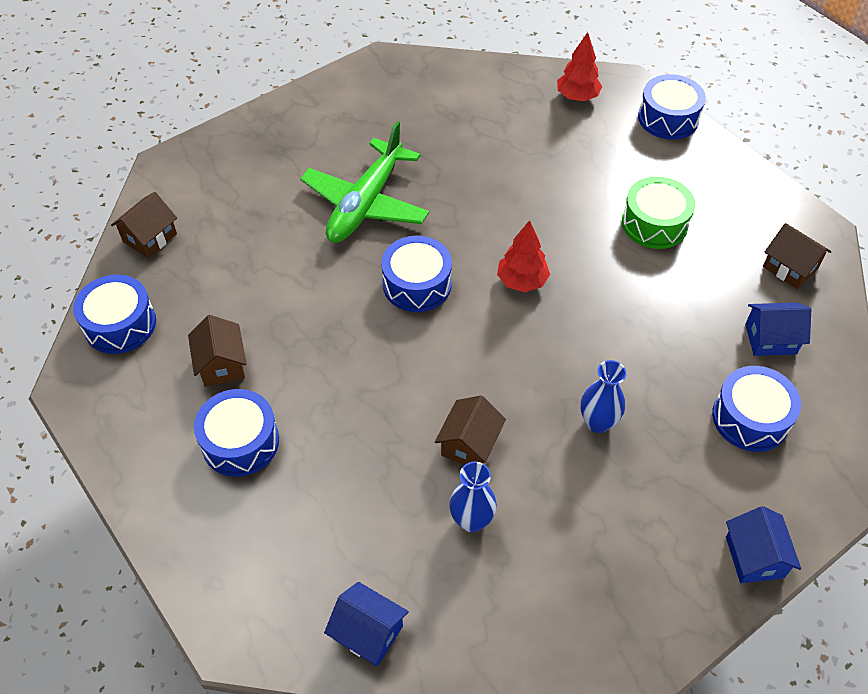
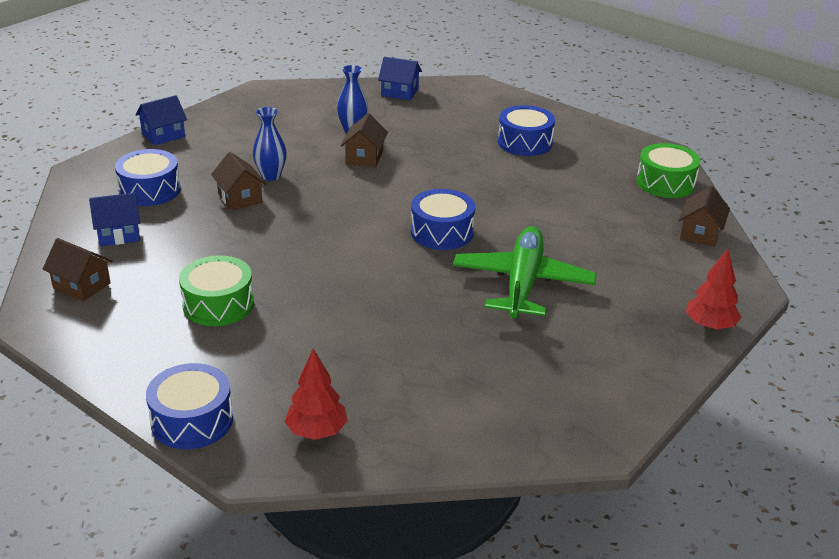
camera: 165 degrees right, 20 degrees down
(120, 324) = (665, 183): blue drum -> green drum
(222, 364) = (568, 172): brown house -> brown house (240, 198)
(522, 281) = (347, 245): red tree -> red tree (709, 326)
(754, 557) = (163, 135): blue house -> blue house turned 75 degrees clockwise

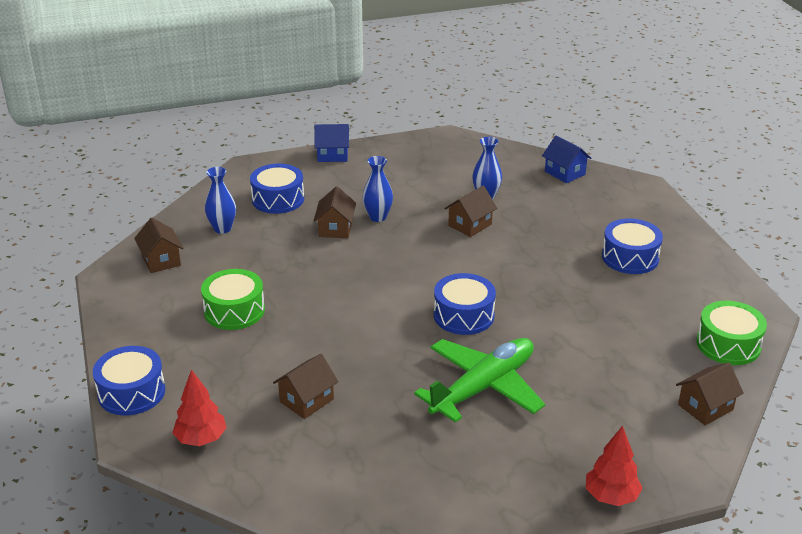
camera: 35 degrees right, 0 degrees up
(119, 234) = (222, 228): blue house -> blue vase
(381, 355) = (306, 400): none -> brown house

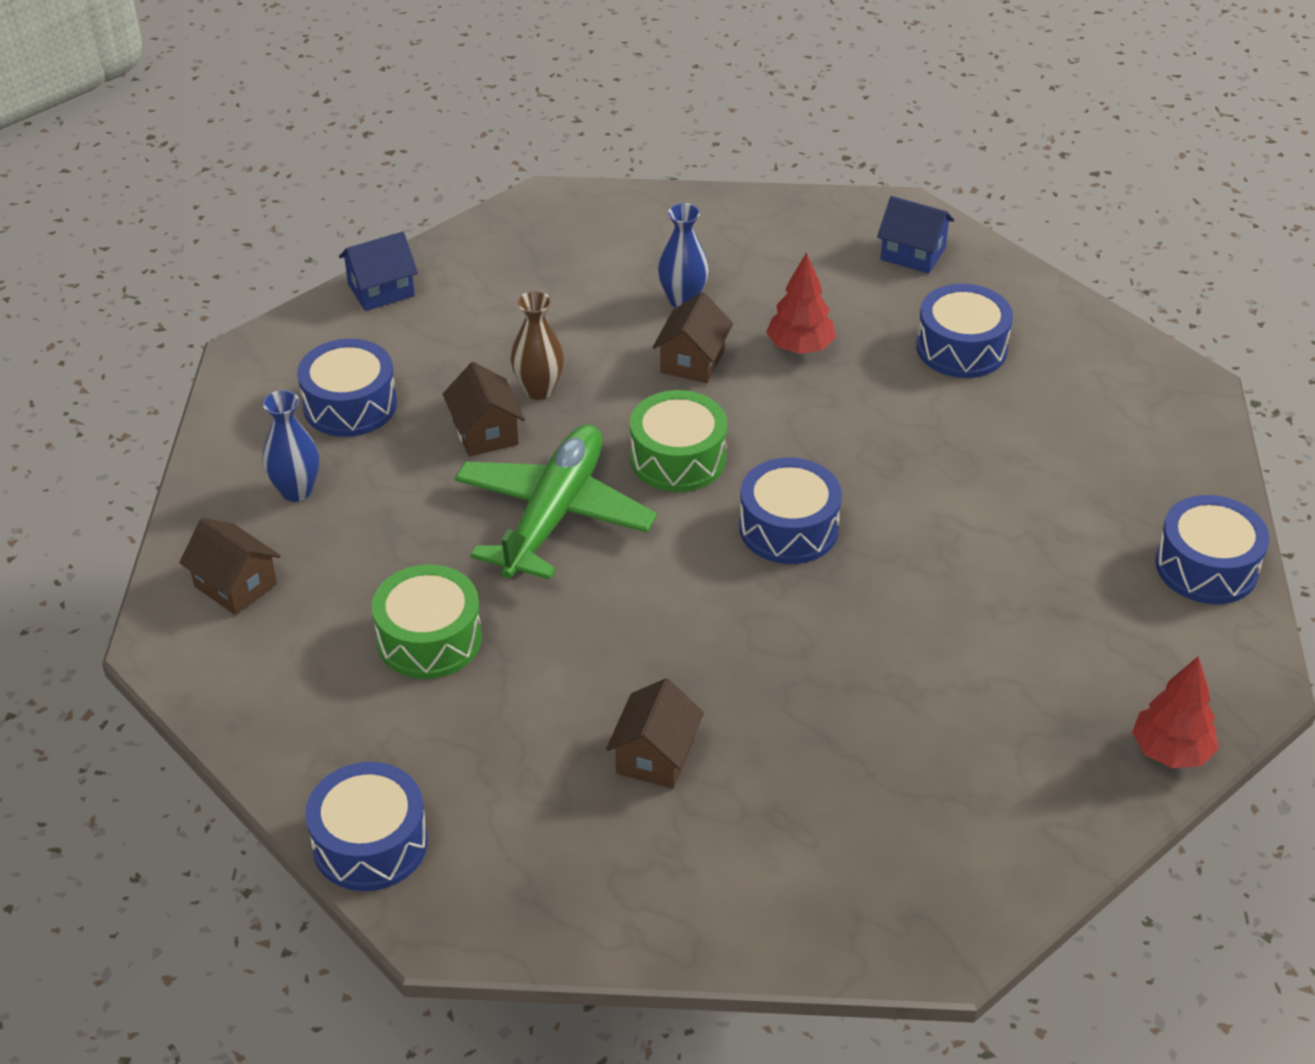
camera: 25 degrees left, 10 degrees up
(201, 439) = (541, 881): red tree -> red tree (800, 348)
(378, 217) = (539, 390): blue vase -> brown vase
(483, 387) = (895, 641): green plane -> green plane (554, 514)
(565, 173) = (774, 220): blue house -> blue house (913, 254)
(705, 407) = (1206, 567): brown house -> blue drum
(728, 344) = (1177, 454): green drum -> green drum (678, 458)

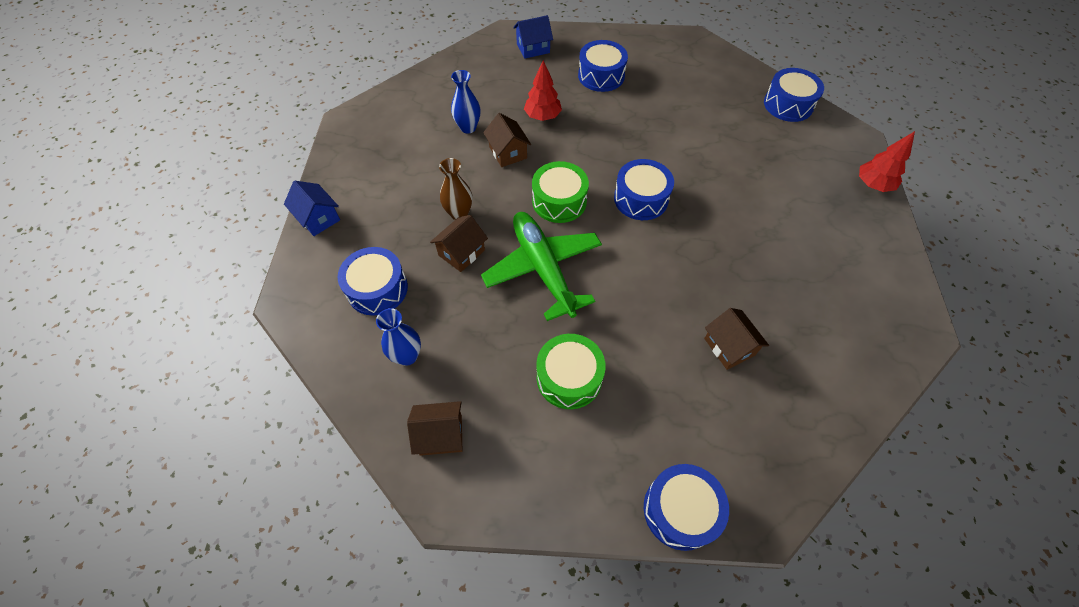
camera: 45 degrees left, 15 degrees up
(381, 290) = (318, 218): blue house -> blue house turned 60 degrees counterclockwise
(485, 432) = (461, 252): brown house -> brown house turned 75 degrees counterclockwise

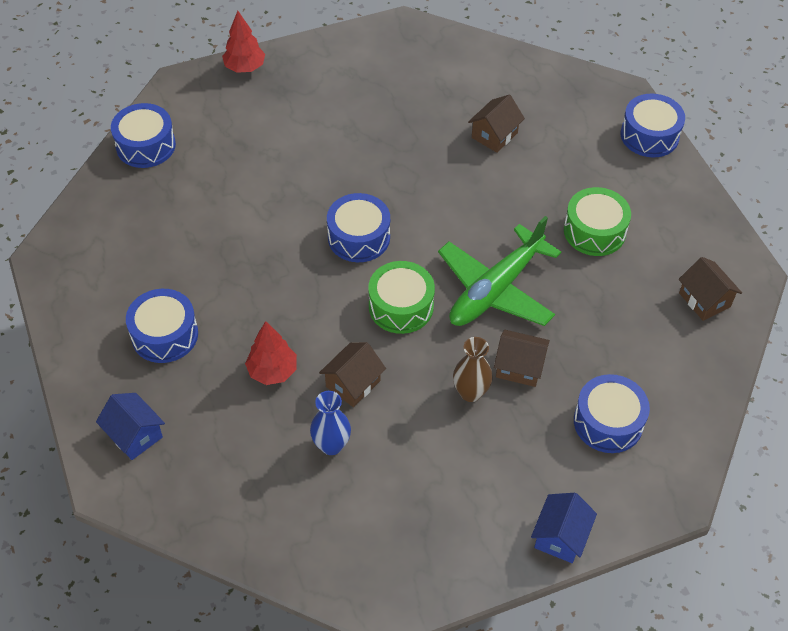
camera: 115 degrees left, 5 degrees down
(407, 356) = (657, 359): blue vase -> none

